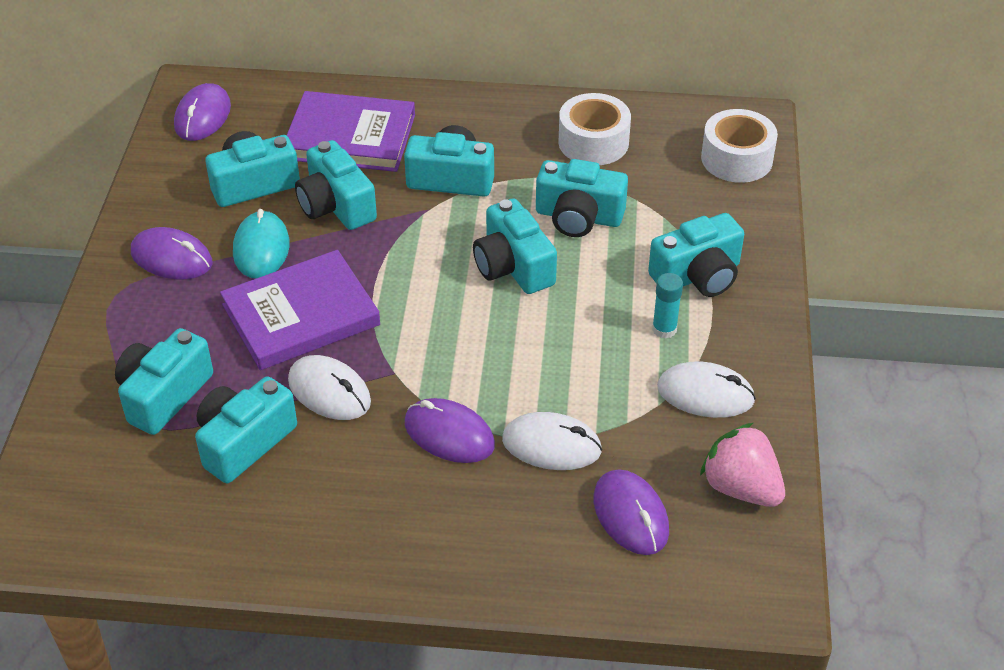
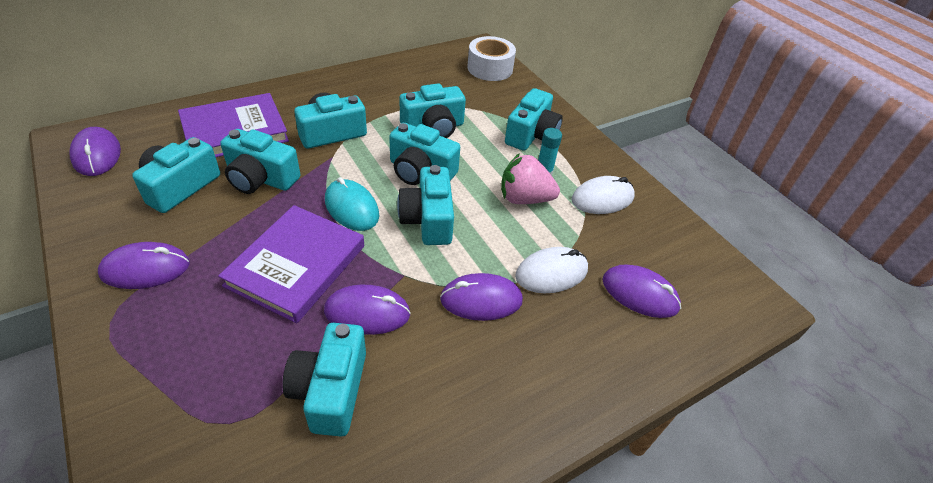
camera: 40 degrees left, 0 degrees up
(164, 395) = (224, 387): turquoise camera -> turquoise camera (428, 220)
(261, 248) = (223, 230): turquoise mouse -> turquoise mouse (351, 208)
(329, 391) = (367, 312): white mouse -> purple mouse
(593, 142) = (403, 84): white tape -> none
(741, 487) = (676, 244): pink strawberry -> pink strawberry (524, 199)

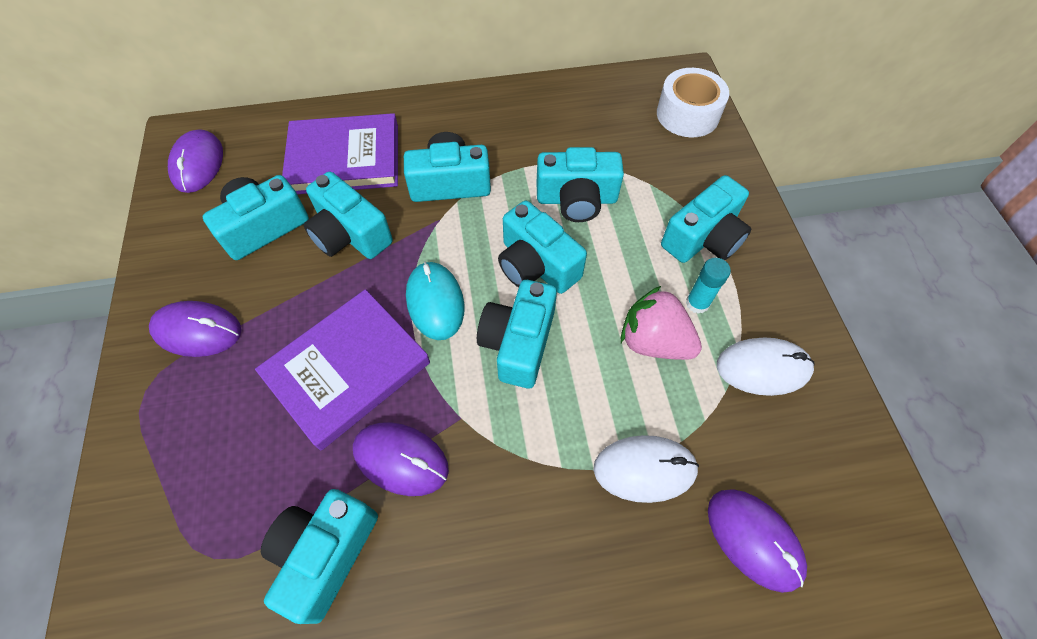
camera: 25 degrees right, 15 degrees up
(481, 300) = (539, 483): purple mouse -> none

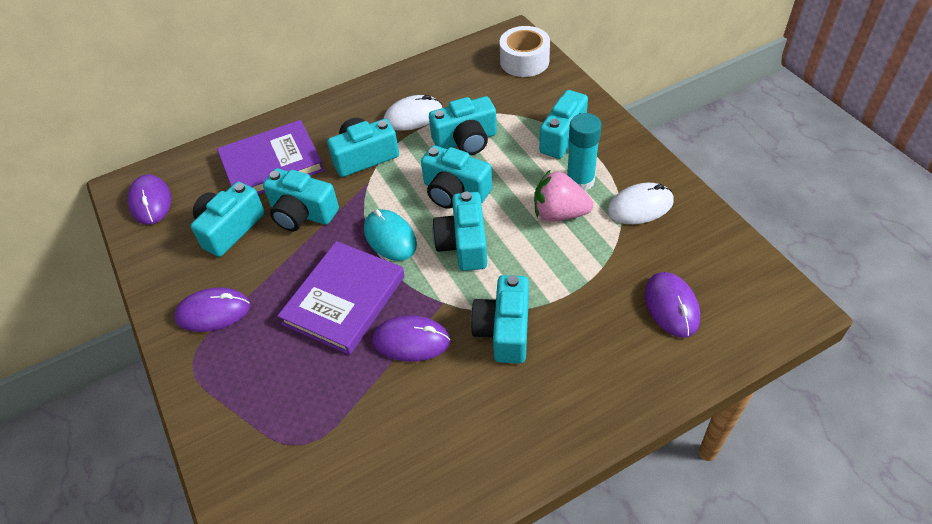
camera: 15 degrees left, 10 degrees down
(325, 553) = (384, 413): turquoise camera -> turquoise camera (504, 330)
(644, 469) = (584, 291): white mouse -> white mouse (413, 116)
(697, 303) = (580, 181): turquoise glue stick -> turquoise glue stick, size x1.58
(754, 539) = (671, 306): purple mouse -> purple mouse turned 45 degrees clockwise

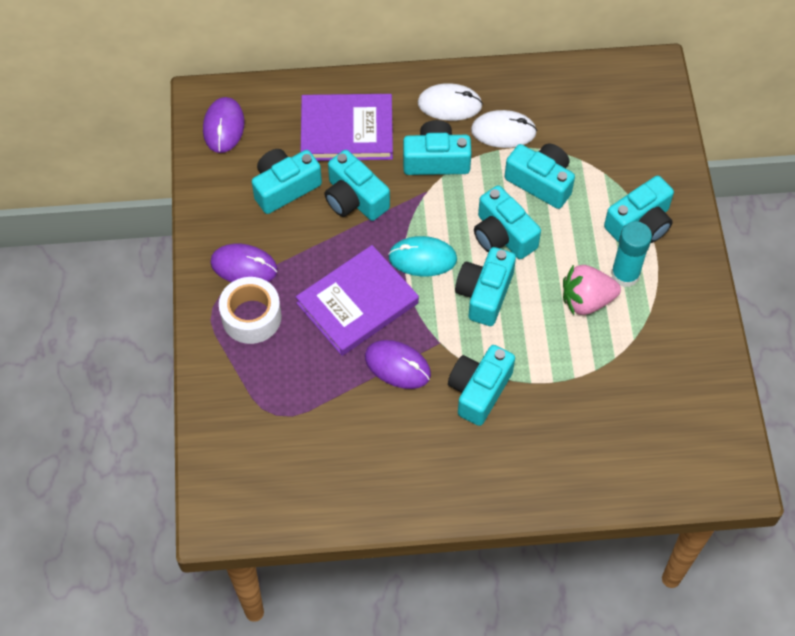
camera: 20 degrees right, 10 degrees up
(390, 237) = (422, 258): turquoise mouse -> turquoise mouse turned 75 degrees counterclockwise
(466, 140) = (541, 182): turquoise camera -> turquoise camera turned 150 degrees counterclockwise
(524, 61) = (648, 109): white tape -> white tape (251, 317)
(559, 213) = (586, 300): pink strawberry -> pink strawberry turned 45 degrees counterclockwise
(640, 206) = (665, 325): white mouse -> white mouse (449, 104)
(671, 306) = (633, 432): purple mouse -> none

